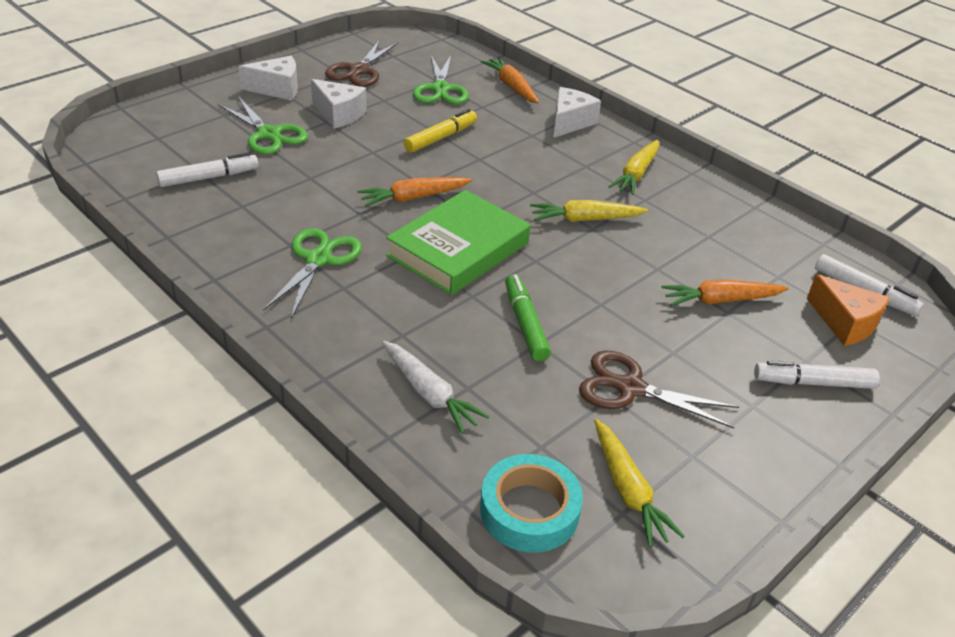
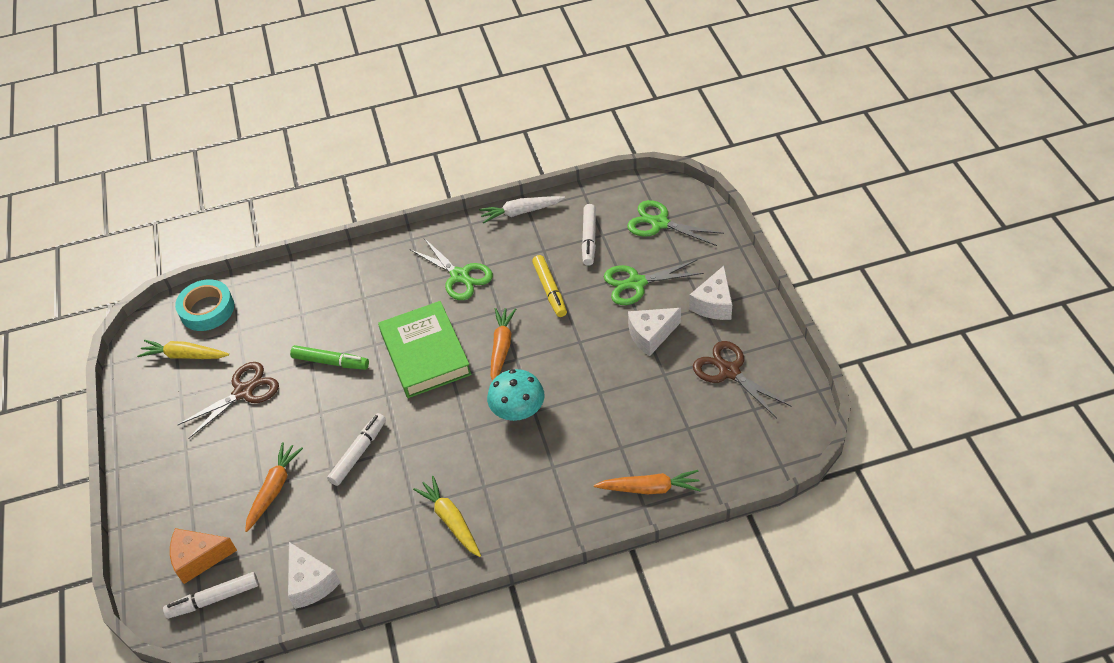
camera: 125 degrees right, 10 degrees up
(429, 394) = (309, 295): white carrot -> white carrot (520, 212)
(440, 89) = (668, 425): green scissors -> green scissors (659, 223)
(441, 138) = (580, 395): yellow marker -> yellow marker (550, 290)
(487, 167) = (518, 411): none -> turquoise mushroom
(570, 122) = (560, 509): white cheese -> white cheese (311, 583)
(585, 219) = (413, 448): yellow carrot -> none
(813, 383) = (173, 496): white marker -> white marker (358, 453)

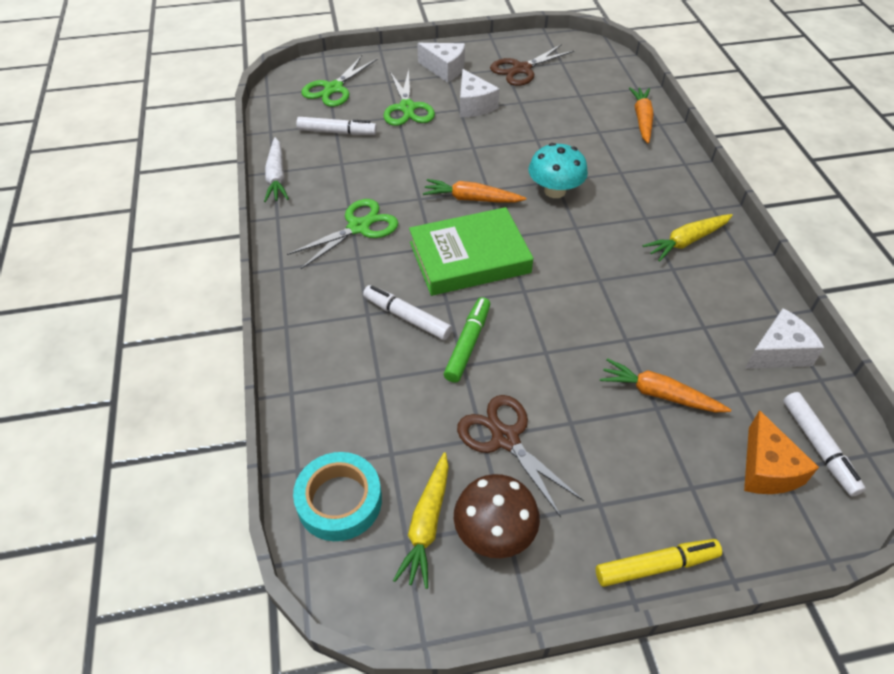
camera: 90 degrees left, 0 degrees up
(173, 391) = (494, 532): none -> brown mushroom
(358, 453) = (605, 314): white marker -> white marker (407, 317)
(550, 290) = (400, 162): yellow marker -> yellow marker (656, 566)

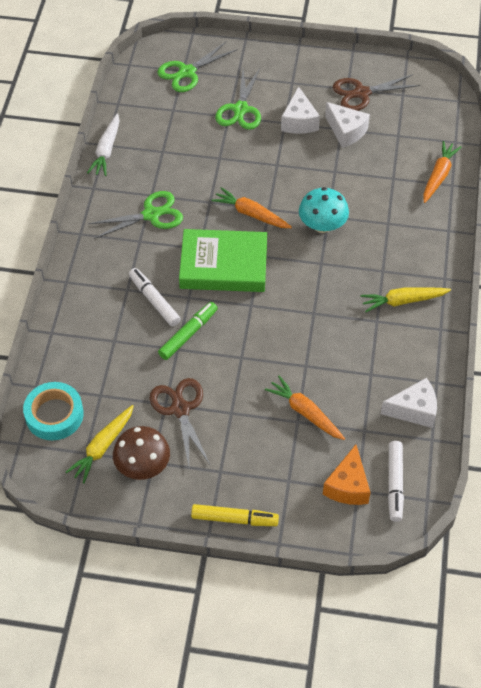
camera: 20 degrees right, 5 degrees up
(337, 132) = (171, 119): white marker -> none
(445, 69) = (292, 75): white cheese -> white cheese (346, 131)

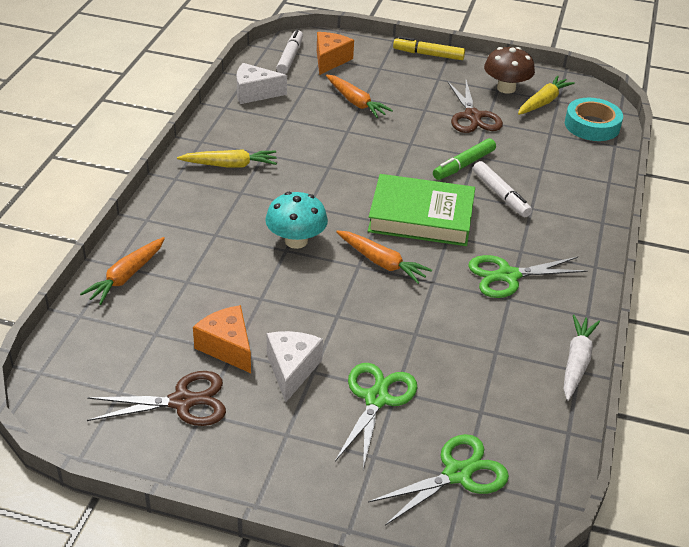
camera: 175 degrees left, 15 degrees down
(346, 131) = (227, 347): white cheese -> orange cheese

